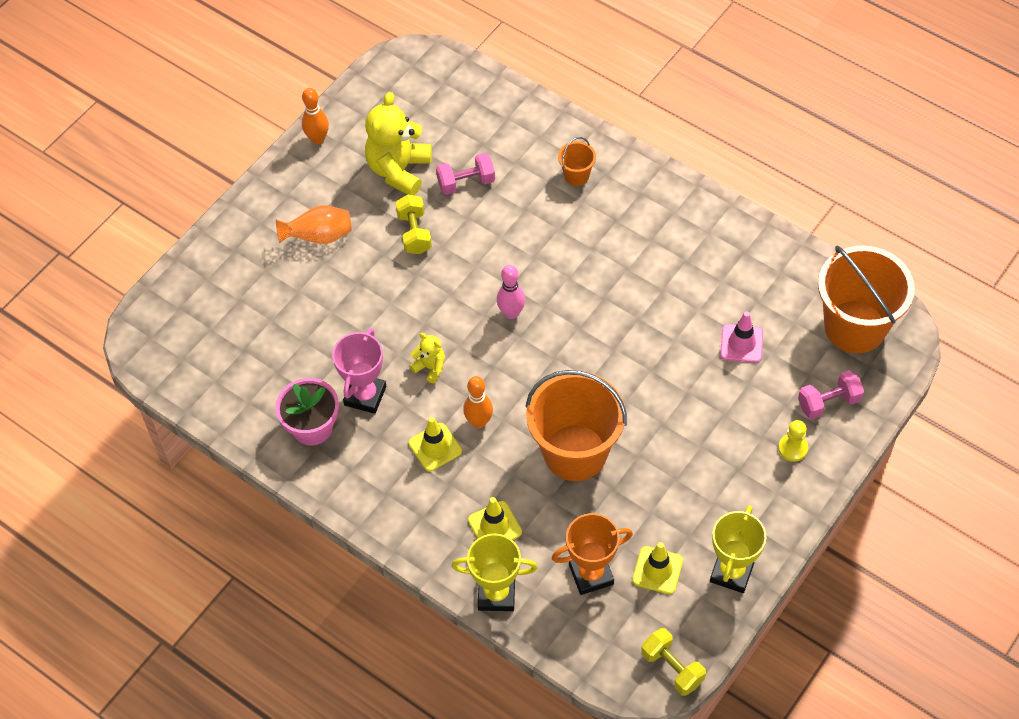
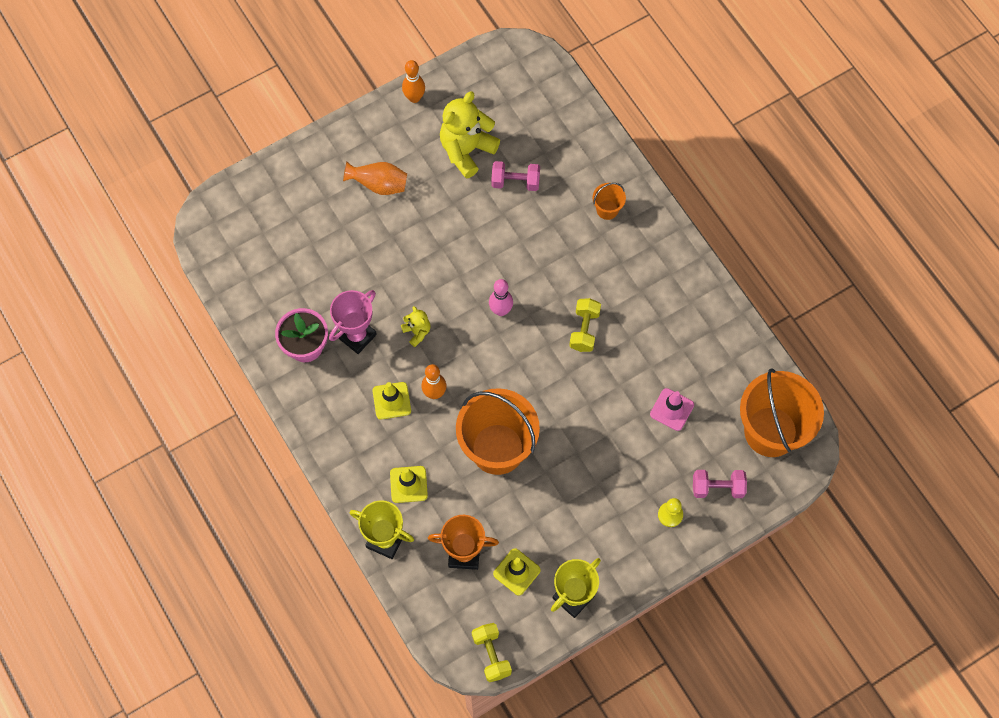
camera: 20 degrees right, 10 degrees up
(414, 233) = (455, 211): yellow dumbbell -> yellow dumbbell (584, 330)

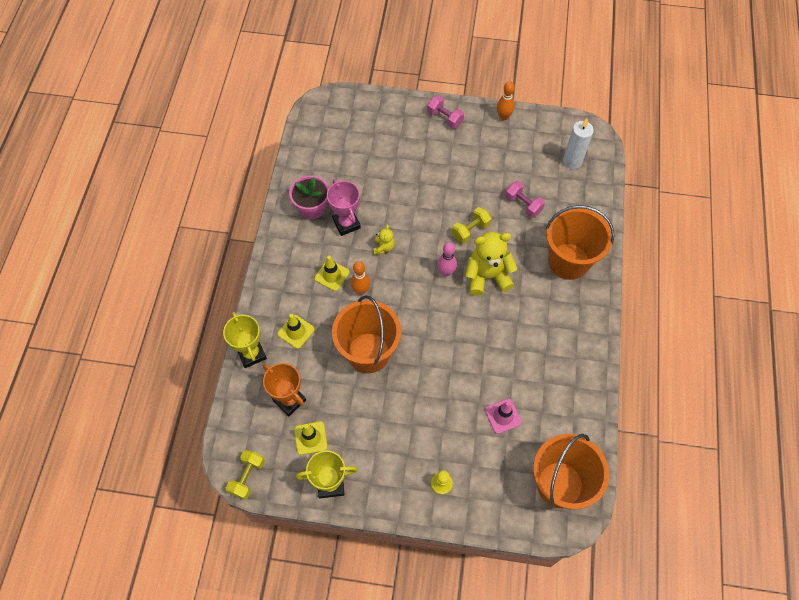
camera: 40 degrees right, 5 degrees down
(357, 336) = (346, 223): pink trophy -> pink trophy turned 75 degrees clockwise
(379, 185) = (438, 150): orange vase -> none
(466, 150) = (509, 166): yellow teddy bear -> yellow teddy bear (487, 276)
(524, 98) = (572, 161): none -> white candle
(584, 330) = (488, 322): yellow dumbbell -> yellow dumbbell (470, 230)
(607, 209) = (568, 261): orange bucket -> orange bucket, size x2.32
(717, 487) = (489, 492): pink dumbbell -> pink dumbbell (445, 118)

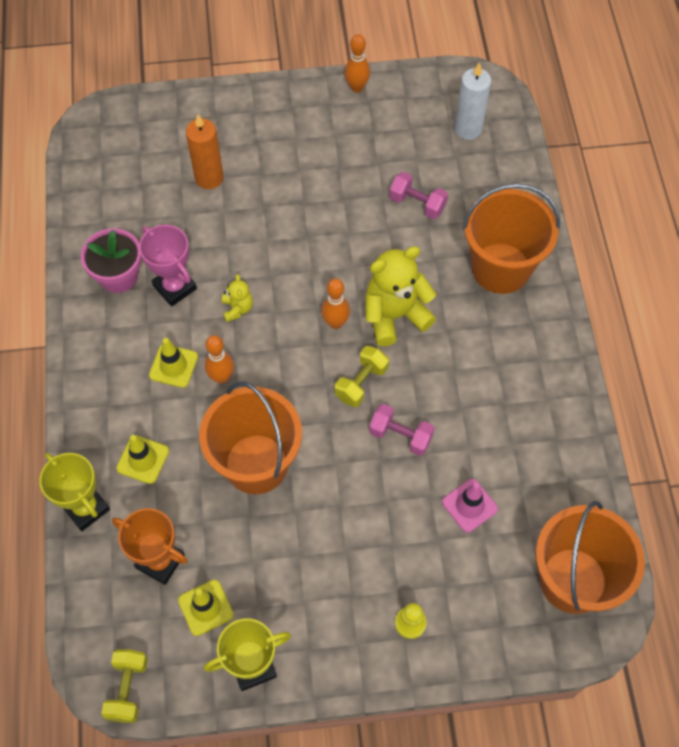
camera: 15 degrees left, 0 degrees up
(388, 156) = (209, 178): none -> orange candle
(445, 118) = (275, 106): pink dumbbell -> pink dumbbell (400, 436)
(446, 272) = (335, 323): pink bowling pin -> orange bowling pin
(470, 230) = (354, 256): yellow dumbbell -> yellow dumbbell (361, 383)

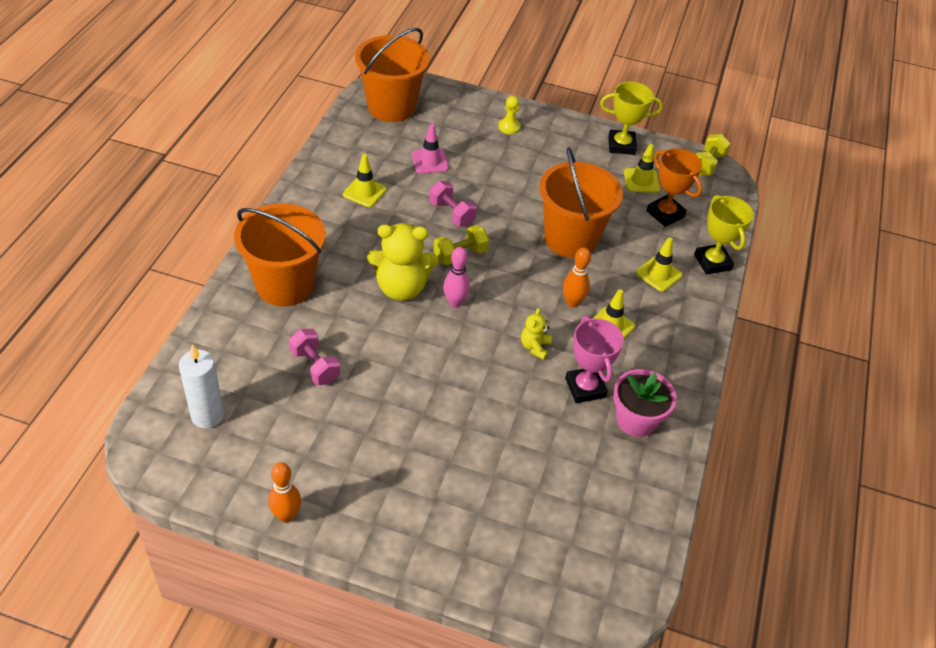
camera: 160 degrees left, 15 degrees down
(209, 178) = (506, 480): orange candle -> none
(335, 323) = (455, 302): orange bowling pin -> pink bowling pin
(508, 419) = (364, 192): none -> yellow traffic cone

